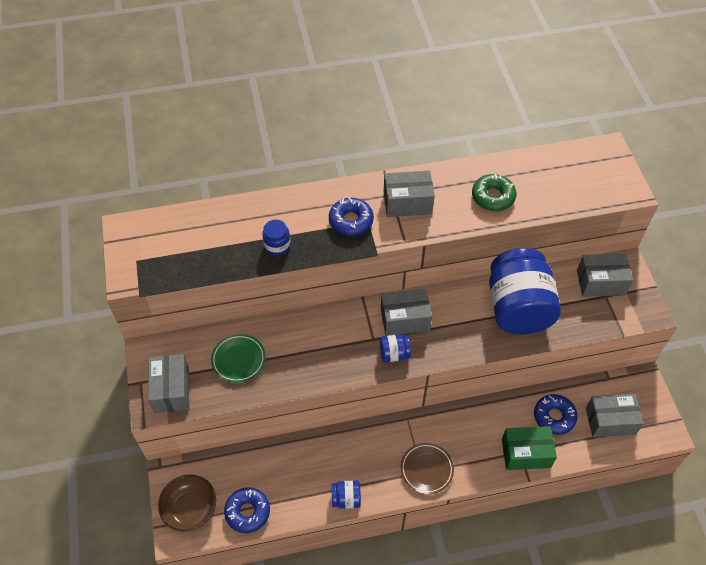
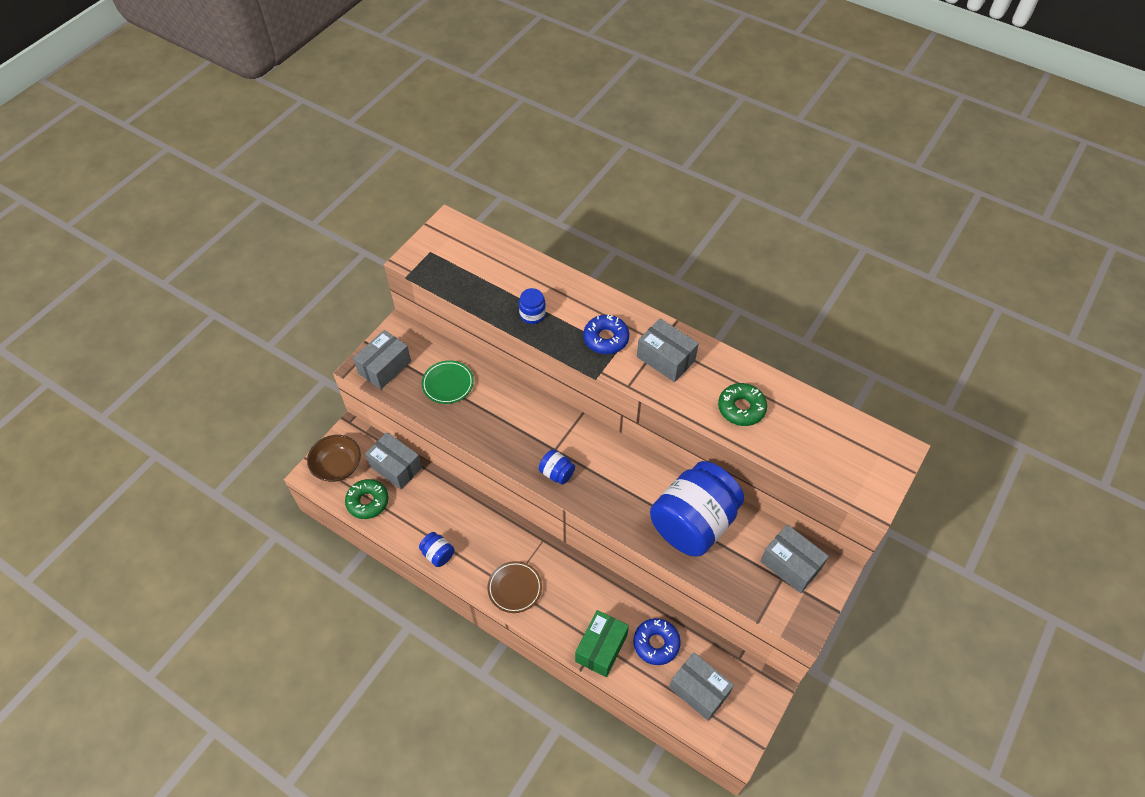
camera: 45 degrees right, 0 degrees up
(247, 512) = (368, 502): blue donut -> green donut
(405, 319) = (594, 455): grey box -> grey box (396, 467)
(526, 453) = (601, 648): green box -> green box turned 75 degrees clockwise

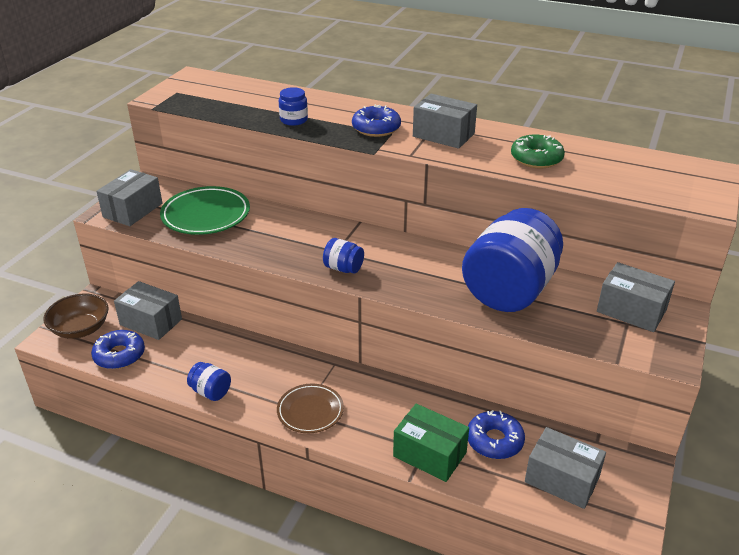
camera: 10 degrees left, 20 degrees down
(368, 502) = (119, 355): green donut -> blue donut
(448, 384) = (206, 215): green plate -> green plate, size x1.53
(601, 648) = (429, 454): green box -> green box turned 75 degrees counterclockwise

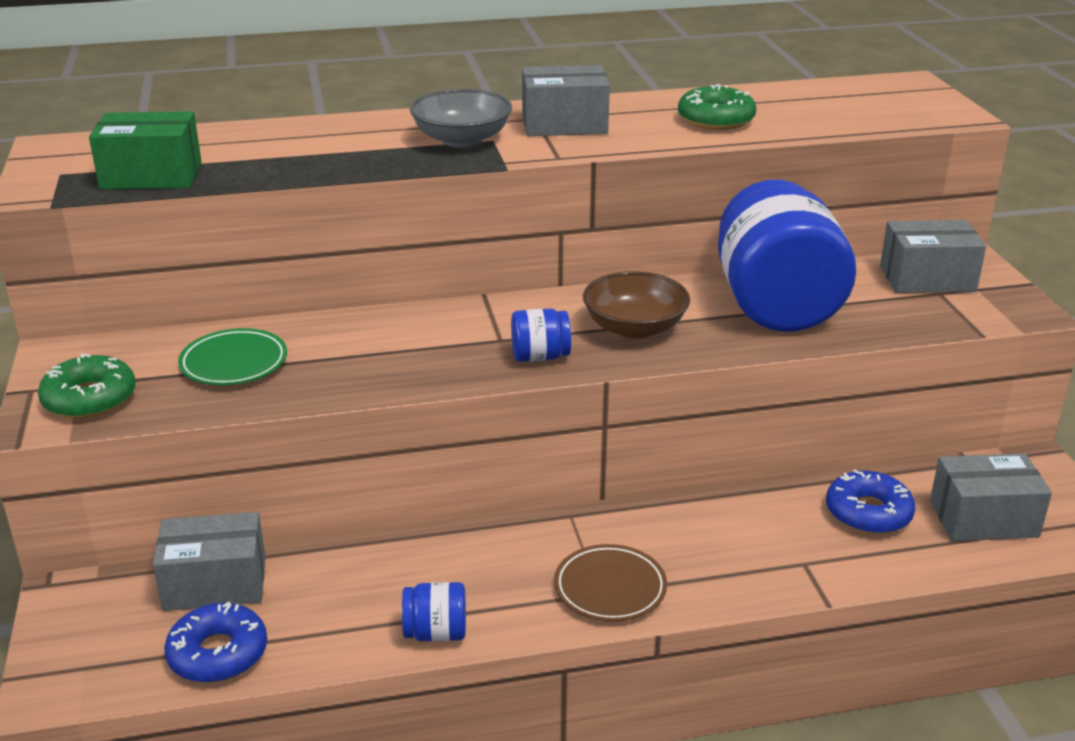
camera: 35 degrees left, 5 degrees down
(80, 329) = (93, 648): brown bowl -> brown bowl (634, 328)
(133, 210) = (90, 399): grey box -> green donut
(206, 215) = (234, 363): green plate -> green plate, size x0.65
(294, 120) = (324, 160): blue jar -> none
(376, 128) = (462, 140): blue donut -> grey bowl
(429, 454) = (817, 564): green box -> green box (151, 176)

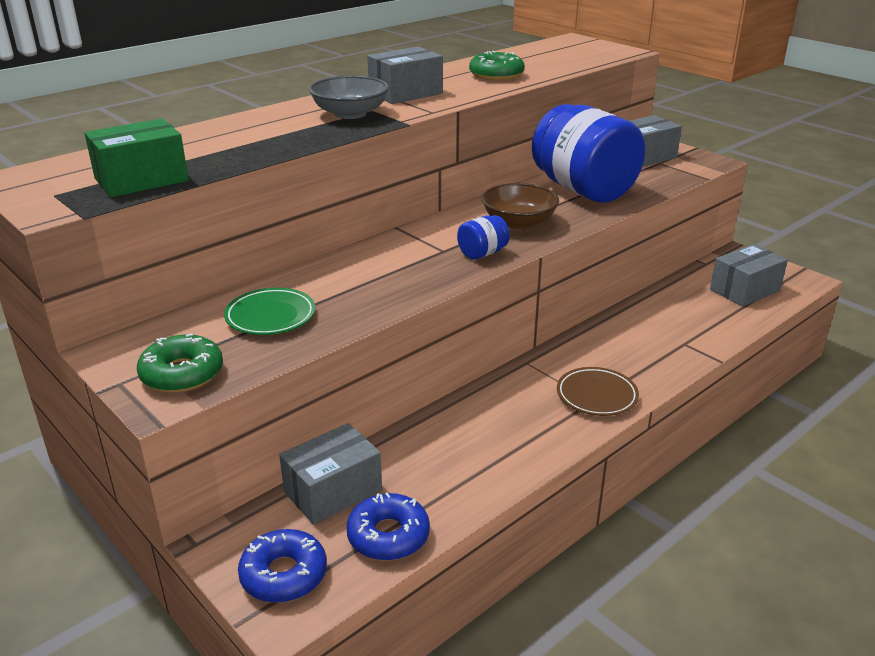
camera: 30 degrees left, 0 degrees up
(436, 633) = (522, 462): blue jar -> none
(868, 513) = (687, 306): blue donut -> blue donut (284, 574)

